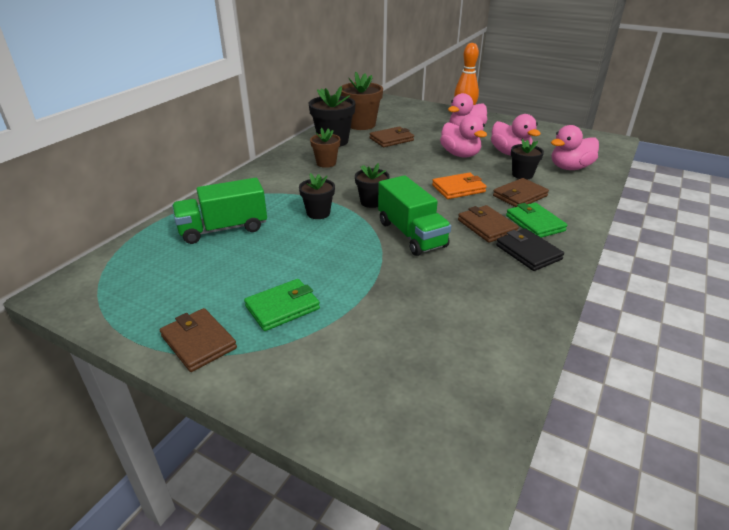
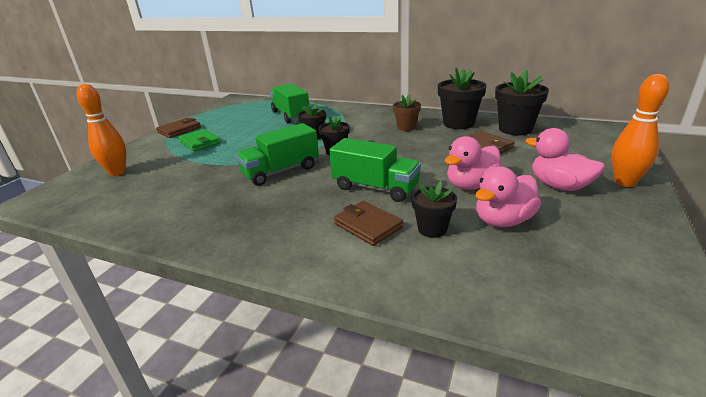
camera: 85 degrees right, 5 degrees down
(361, 125) = (515, 129): brown flower pot -> black flower pot
(368, 386) = (117, 172): none -> orange bowling pin
(458, 188) = (375, 188): orange wallet -> green truck
(486, 226) = (293, 205): brown wallet -> none
(528, 252) = (242, 228): black wallet -> none
(535, 223) = (301, 234): green wallet -> none
(570, 168) = (483, 275): pink duck -> none

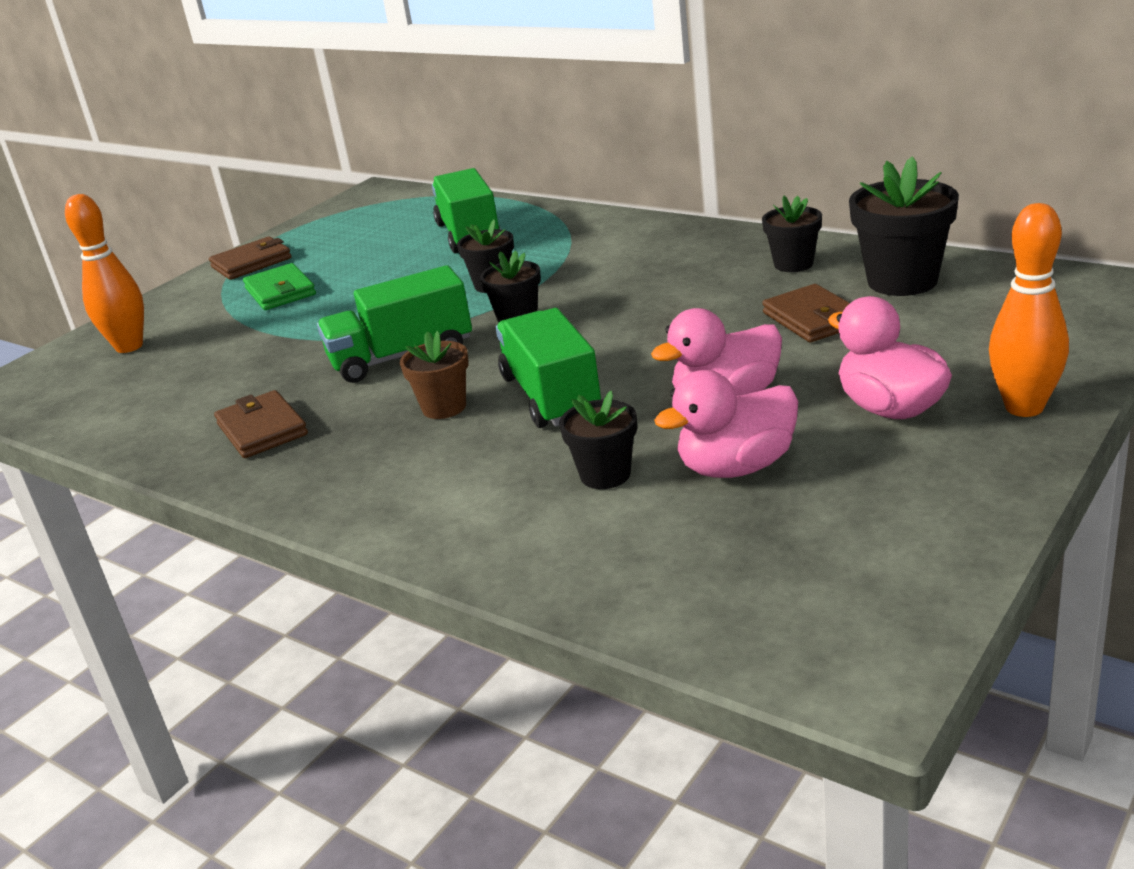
camera: 15 degrees right, 0 degrees up
(368, 226) = (502, 463): brown wallet -> brown wallet (262, 429)
(375, 188) = (551, 396): green truck -> green truck turned 150 degrees counterclockwise
(406, 127) = (682, 270): brown flower pot -> brown flower pot (444, 407)
(458, 123) = (793, 264): black flower pot -> black flower pot, size x0.60

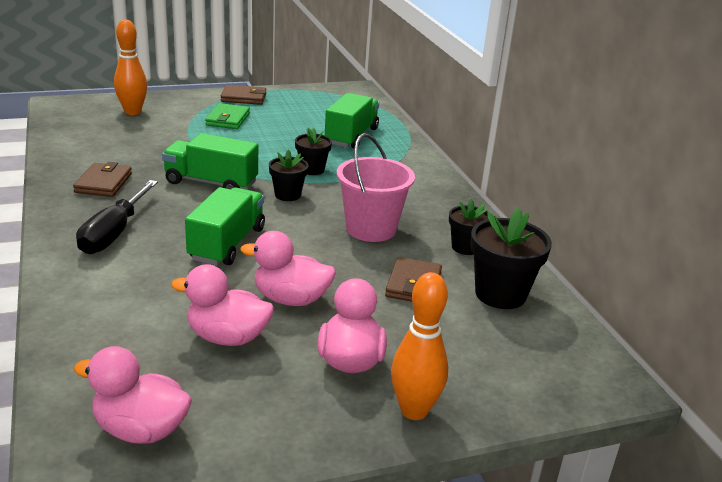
camera: 30 degrees right, 0 degrees up
(392, 463) = (114, 233): none -> black screwdriver
(444, 407) = (180, 219): brown flower pot -> none
(605, 475) = (173, 299): black flower pot -> none
(672, 299) = (371, 229): none -> pink bucket
(828, 591) = (140, 429): none -> pink duck

